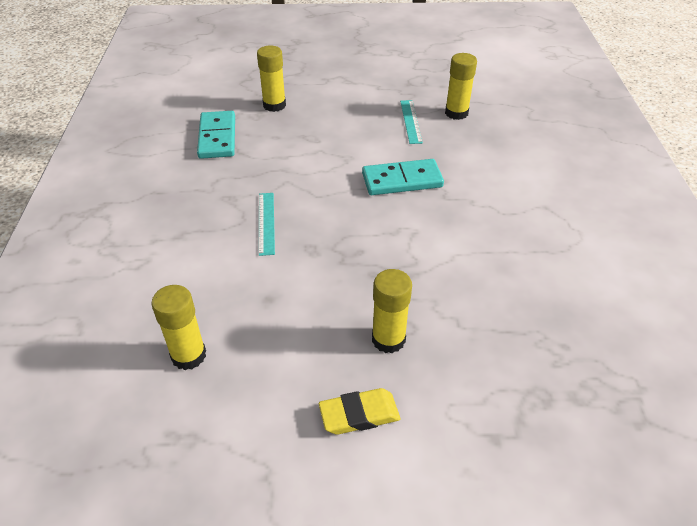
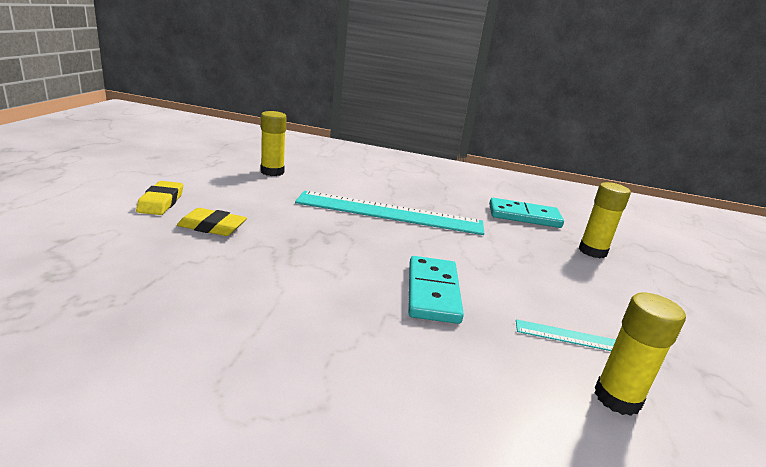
camera: 100 degrees right, 20 degrees down
(266, 223) = (390, 213): turquoise ruler -> turquoise ruler, size x2.24
(388, 339) = (212, 227): yellow glue stick -> yellow eraser

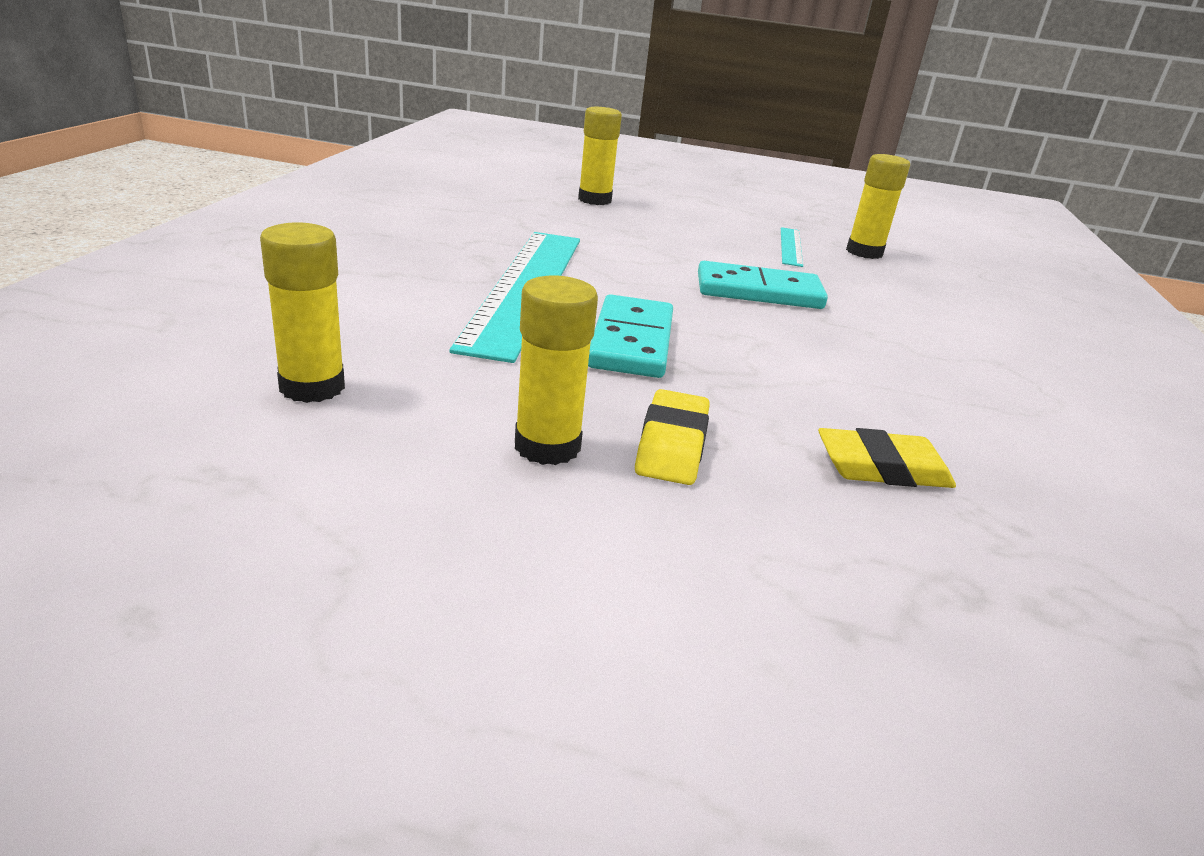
camera: 90 degrees left, 5 degrees up
(161, 202) = (575, 526): yellow eraser -> yellow eraser (882, 468)
(219, 203) = (547, 446): none -> yellow glue stick
(524, 216) = (498, 208): turquoise domino -> turquoise domino (631, 342)

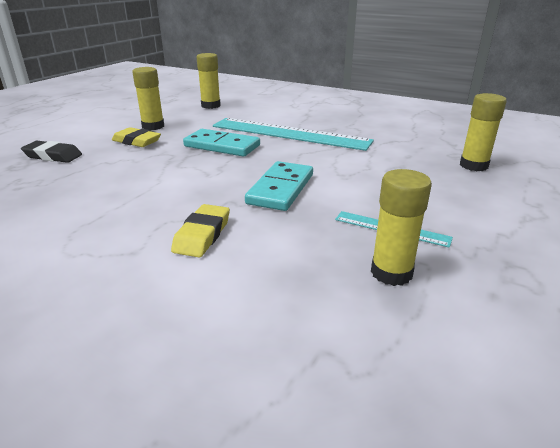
camera: 110 degrees right, 0 degrees up
(857, 550) = (53, 156): none -> black eraser
(882, 468) = (82, 172): yellow eraser -> yellow eraser (202, 235)

